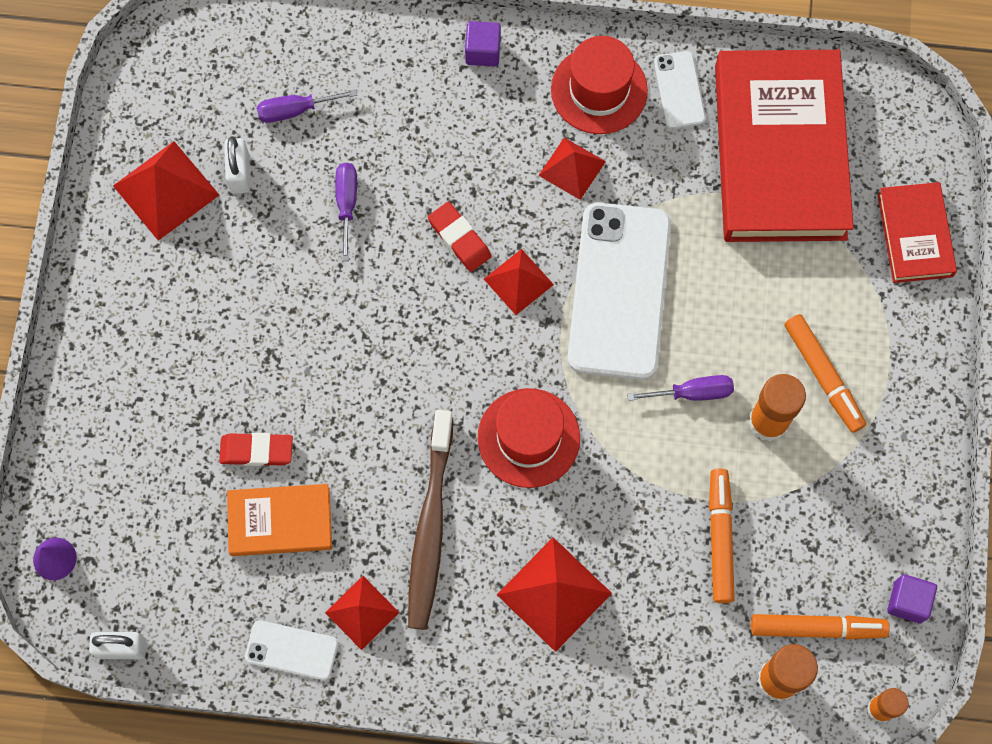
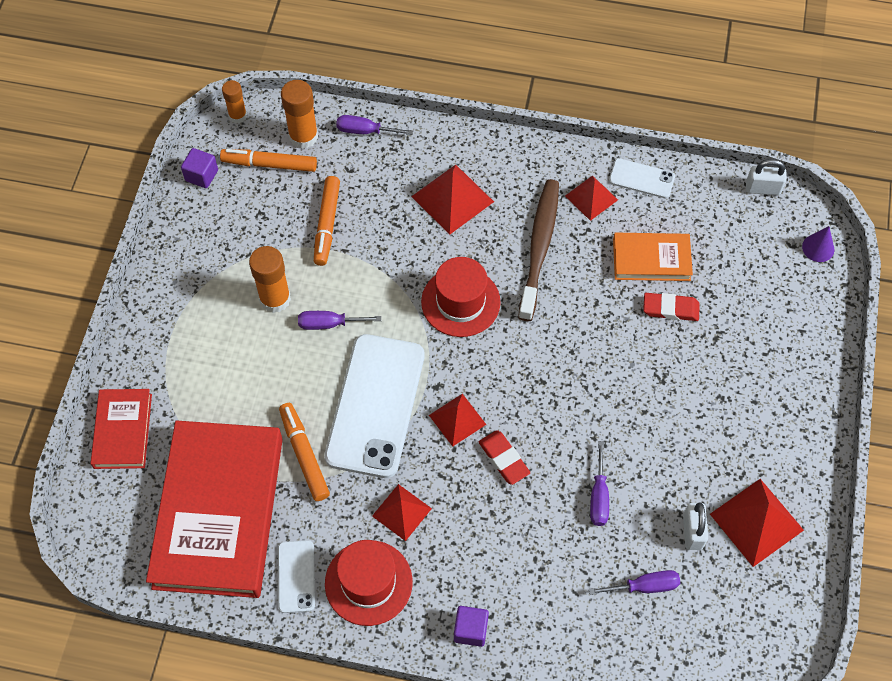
camera: 175 degrees left, 10 degrees down
(691, 697) = (365, 131): none -> purple screwdriver
(823, 376) = (225, 328): orange marker -> orange marker (304, 454)

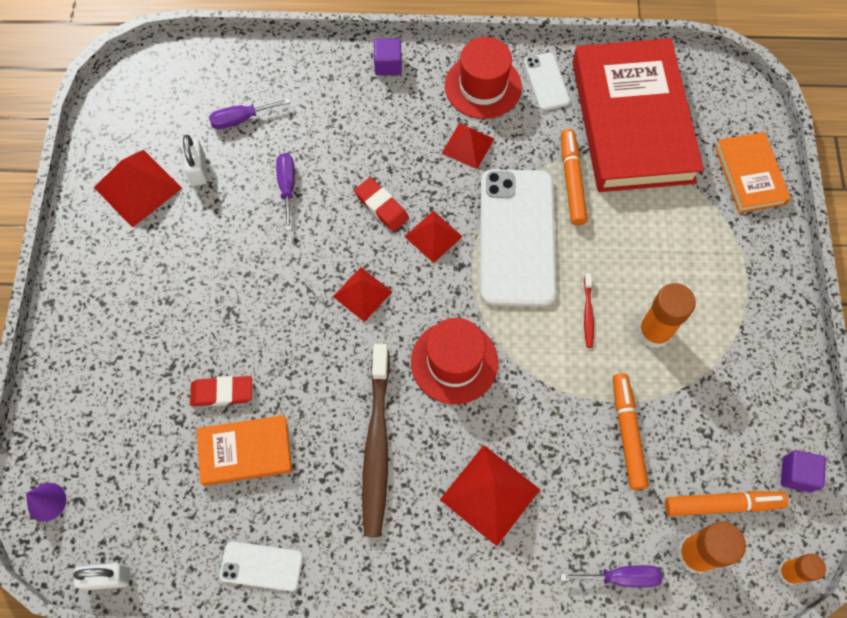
camera: 170 degrees right, 5 degrees up
(122, 431) = (750, 175): red book -> orange book
(304, 454) = (572, 181): orange marker -> orange marker turned 150 degrees counterclockwise
(329, 324) = (588, 313): purple screwdriver -> red toothbrush
(591, 198) = (322, 526): red pyramid -> red pyramid (362, 294)

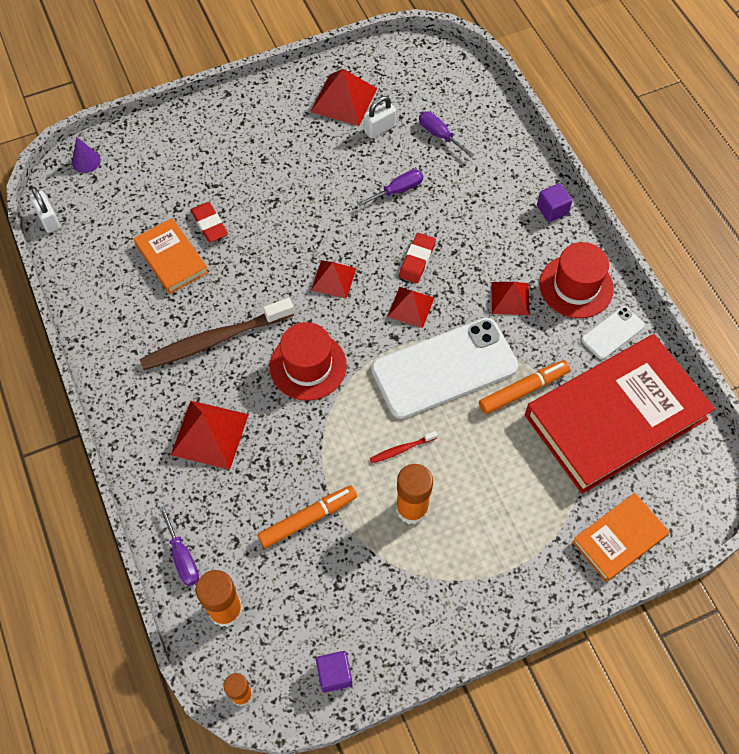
camera: 65 degrees right, 5 degrees down
(261, 566) = (92, 305): white phone -> none
(722, 504) = (278, 618): orange marker -> none

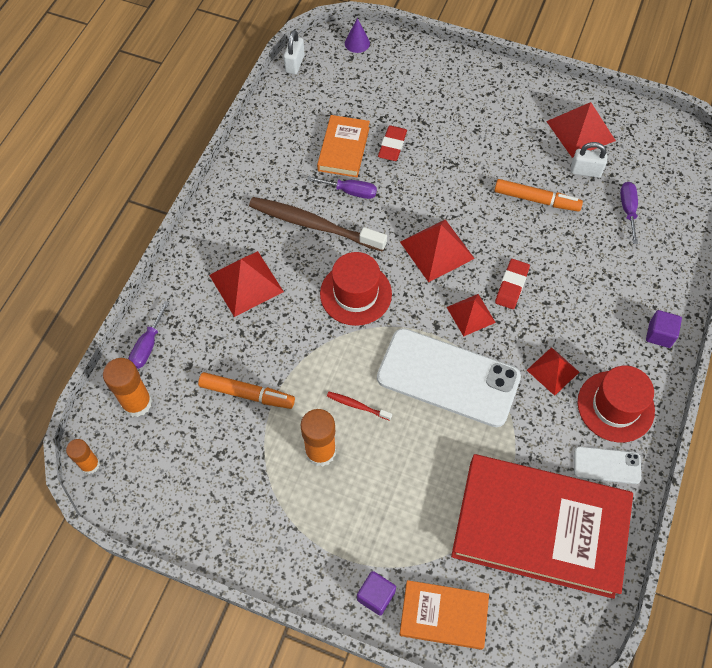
camera: 45 degrees right, 0 degrees up
(333, 279) = (437, 250): red pyramid -> red pyramid, size x1.55
(334, 674) = (155, 509): purple cube -> purple cube (376, 596)
(398, 190) = (551, 225): purple screwdriver -> purple screwdriver (350, 192)
(417, 260) = (511, 286): red eraser -> red eraser turned 45 degrees counterclockwise
(523, 390) = (489, 444): orange marker -> orange marker (536, 200)

